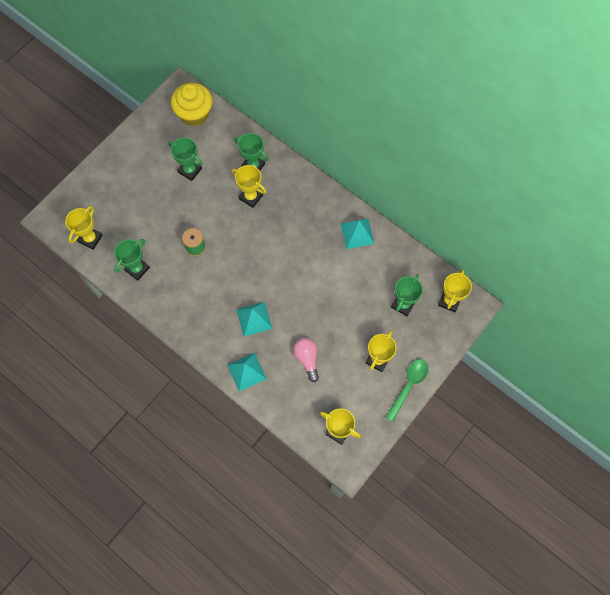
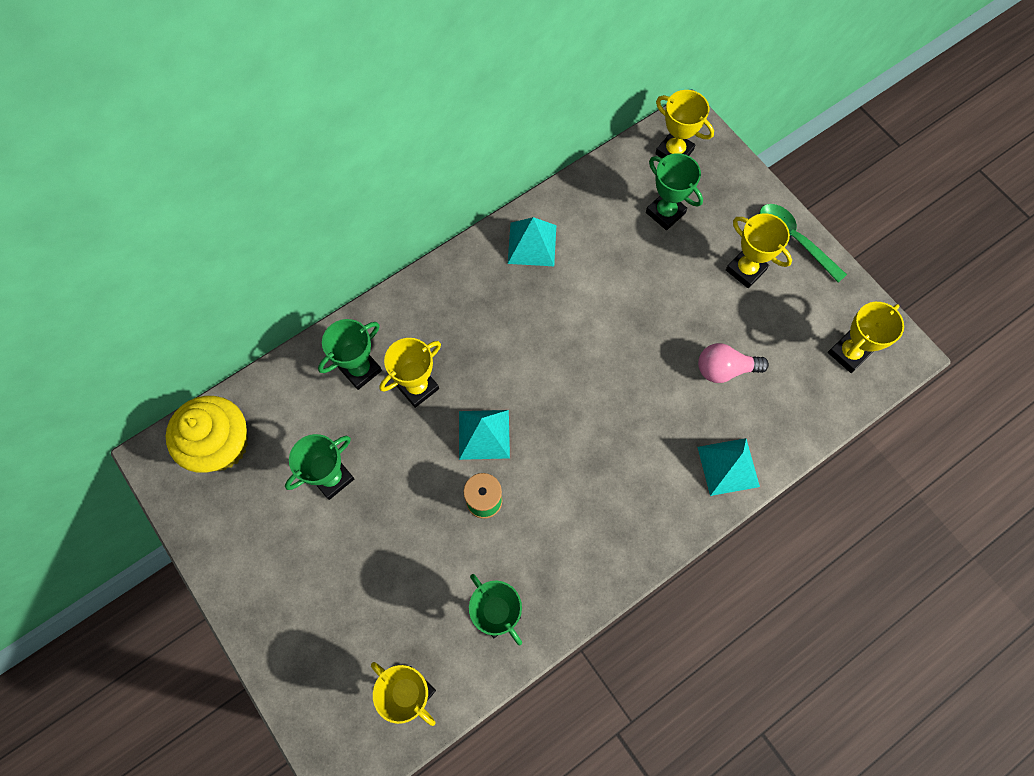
camera: 75 degrees left, 0 degrees up
(254, 319) = (639, 433): turquoise pyramid -> turquoise pyramid (484, 434)

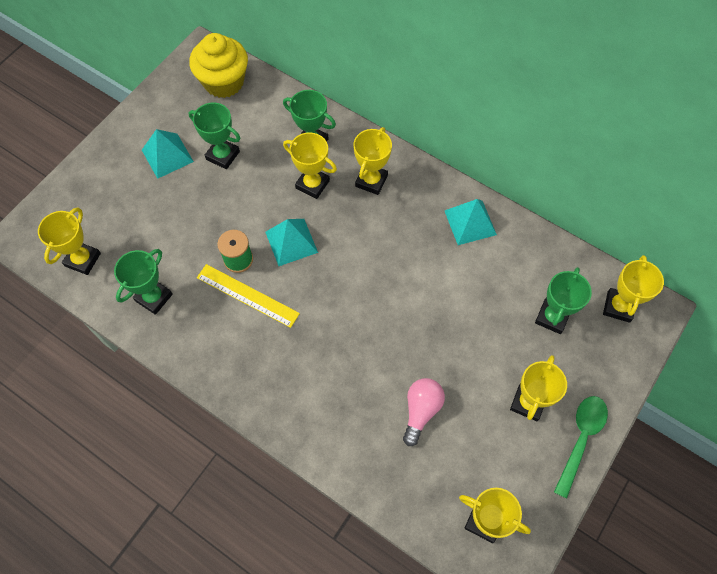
camera: 70 degrees right, 5 degrees down
(440, 323) = (371, 181): none -> yellow trophy
(534, 503) = (247, 295): none -> yellow ruler
(724, 369) = (421, 411): pink light bulb -> pink light bulb turned 45 degrees clockwise
(728, 466) = (331, 438): turquoise pyramid -> turquoise pyramid (167, 155)

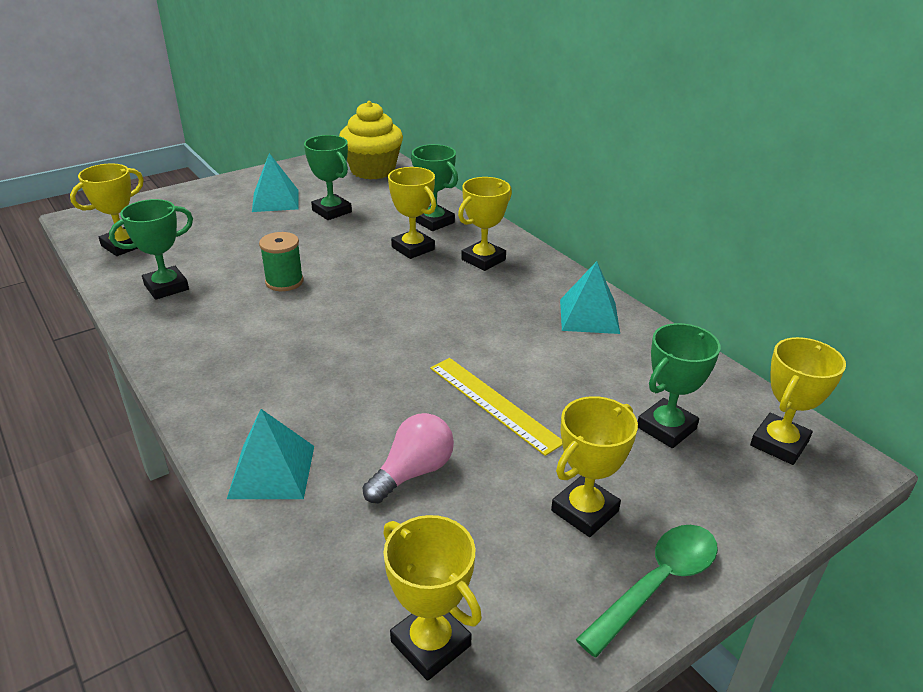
camera: 20 degrees right, 30 degrees down
(247, 295) = (270, 310): yellow ruler -> yellow ruler (493, 403)
(291, 242) = (355, 282): turquoise pyramid -> turquoise pyramid (272, 471)

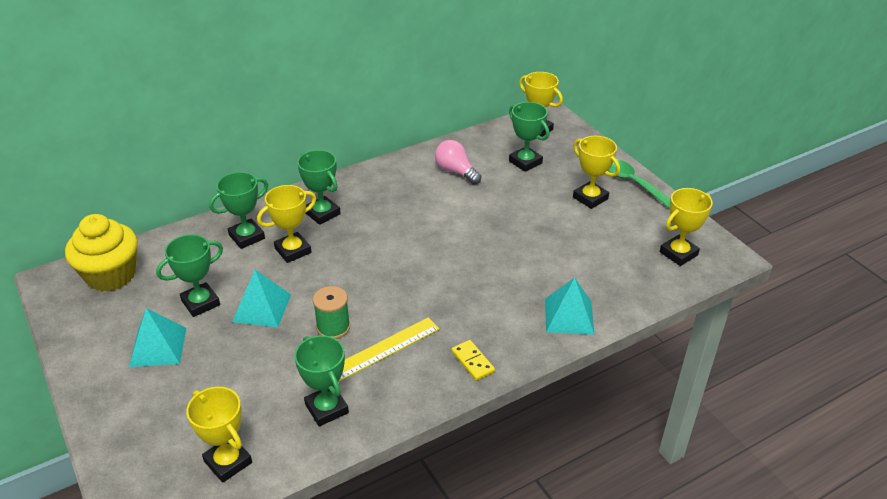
camera: 85 degrees left, 5 degrees up
(204, 380) = (472, 361): none -> yellow domino
(413, 472) = (566, 256): pink light bulb -> pink light bulb (456, 171)
(483, 260) = (322, 213): yellow trophy -> green trophy
(493, 403) = (503, 221): yellow ruler -> yellow ruler (382, 350)
(589, 316) = (411, 173): turquoise pyramid -> turquoise pyramid (262, 308)

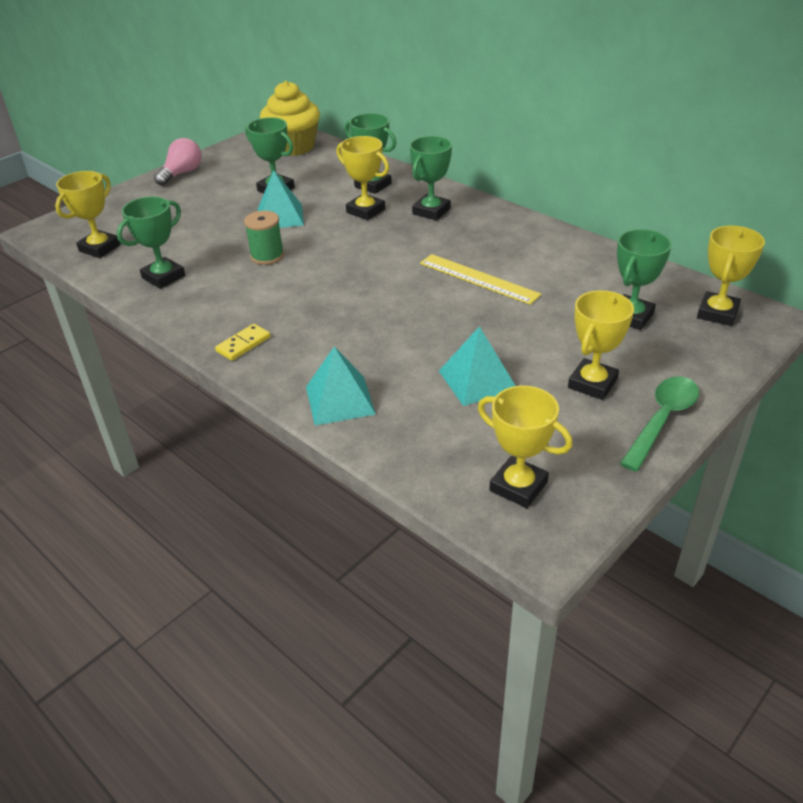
camera: 75 degrees right, 0 degrees up
(158, 347) = (218, 187): turquoise pyramid -> turquoise pyramid (477, 380)
(382, 350) = (244, 288): yellow ruler -> yellow ruler (478, 278)
(456, 171) = (566, 271): pink light bulb -> pink light bulb (182, 173)

